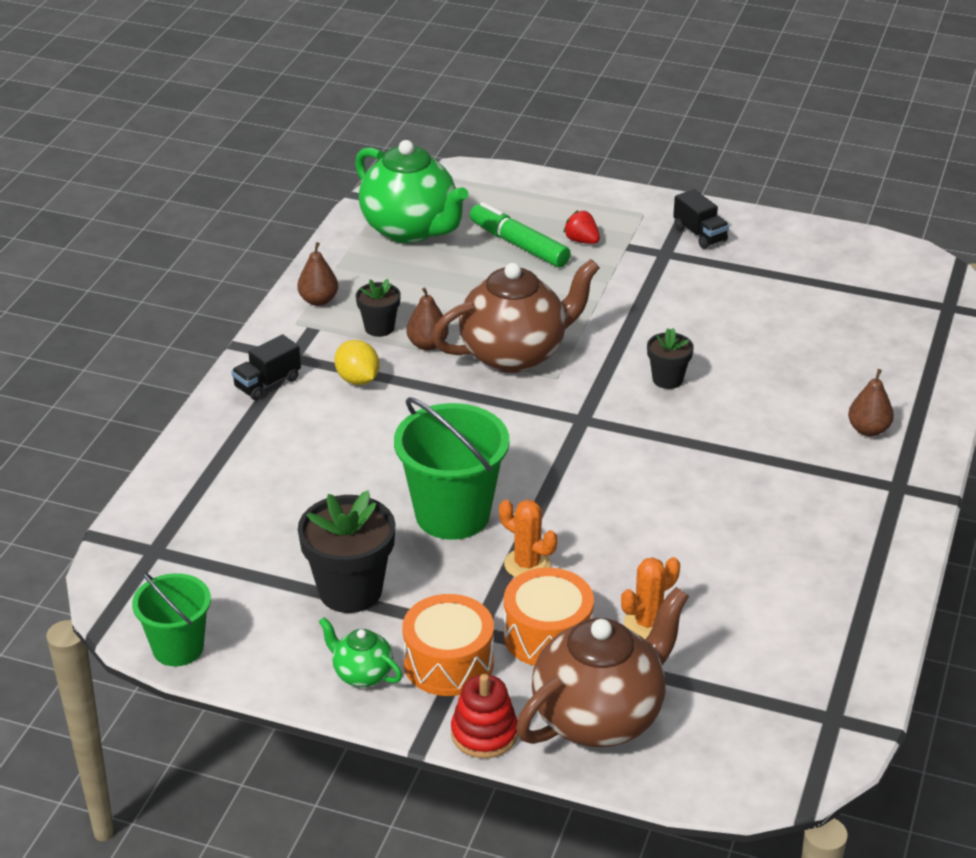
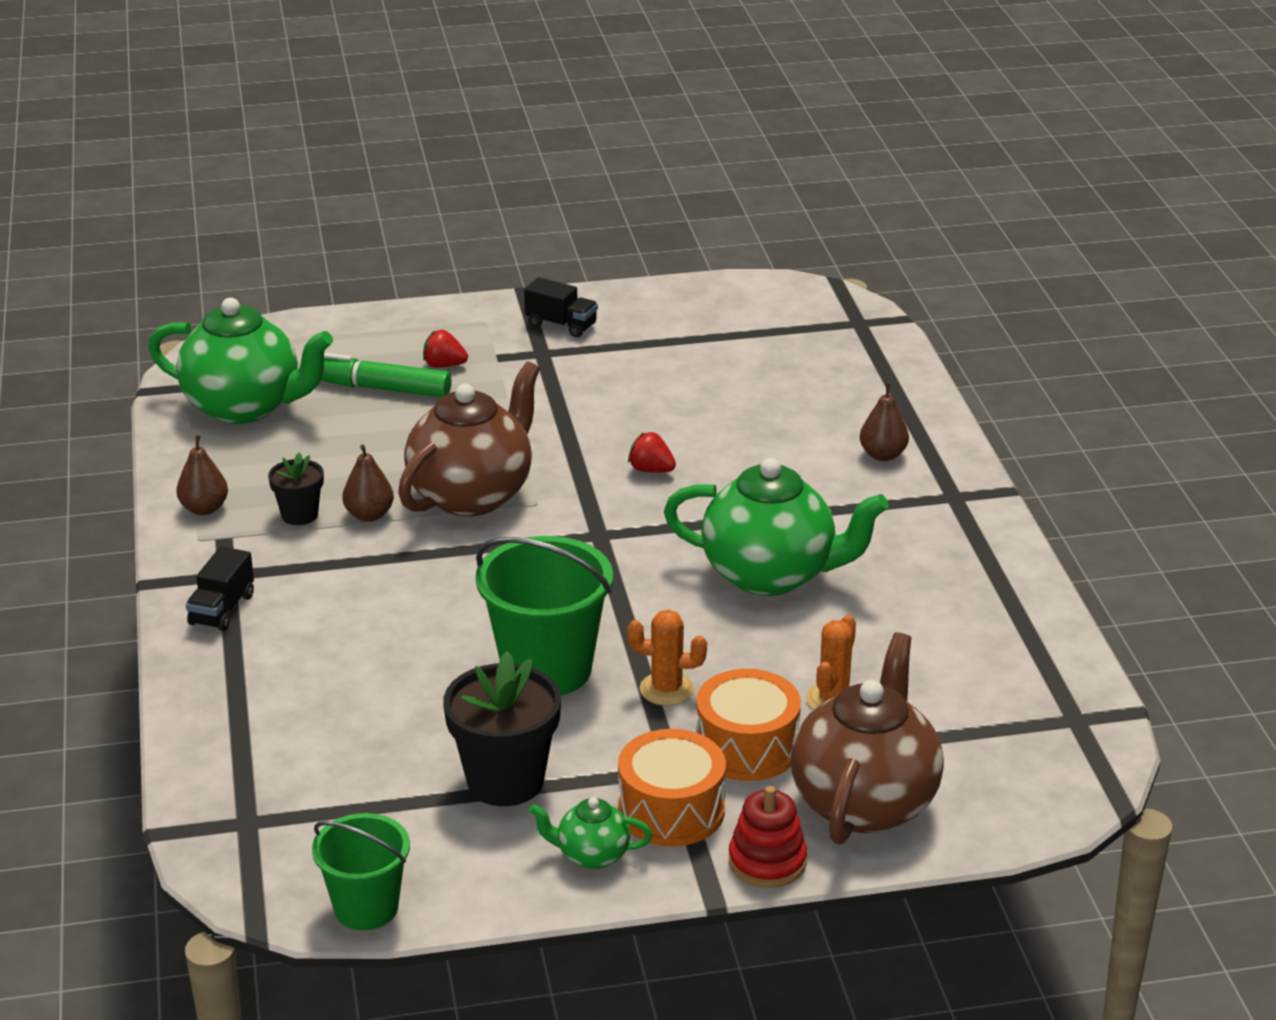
camera: 30 degrees left, 5 degrees down
(357, 379) = (322, 573): yellow lemon -> none
(667, 379) = (651, 470): black flower pot -> red strawberry
(687, 500) = (771, 575): none -> green teapot

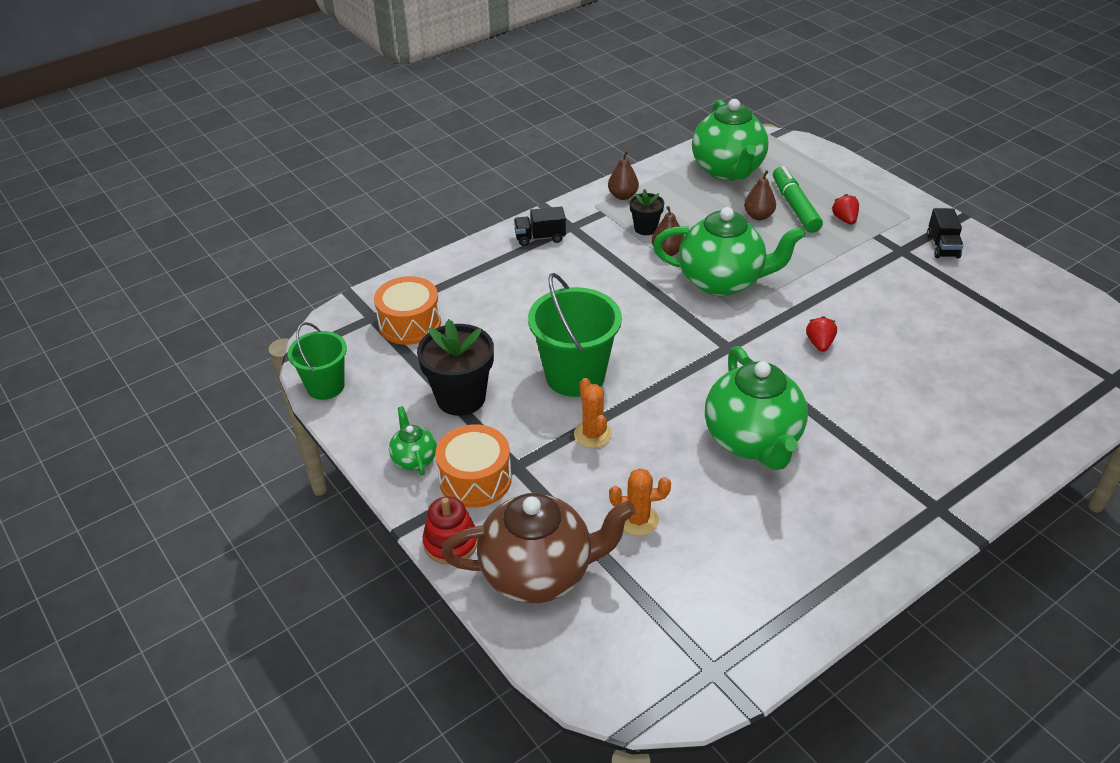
camera: 65 degrees right, 10 degrees up
(472, 495) = (722, 281): brown teapot -> green teapot
(747, 747) = (559, 493): orange drum -> orange drum (410, 323)
(883, 455) = (952, 450): brown pear -> brown pear (758, 216)

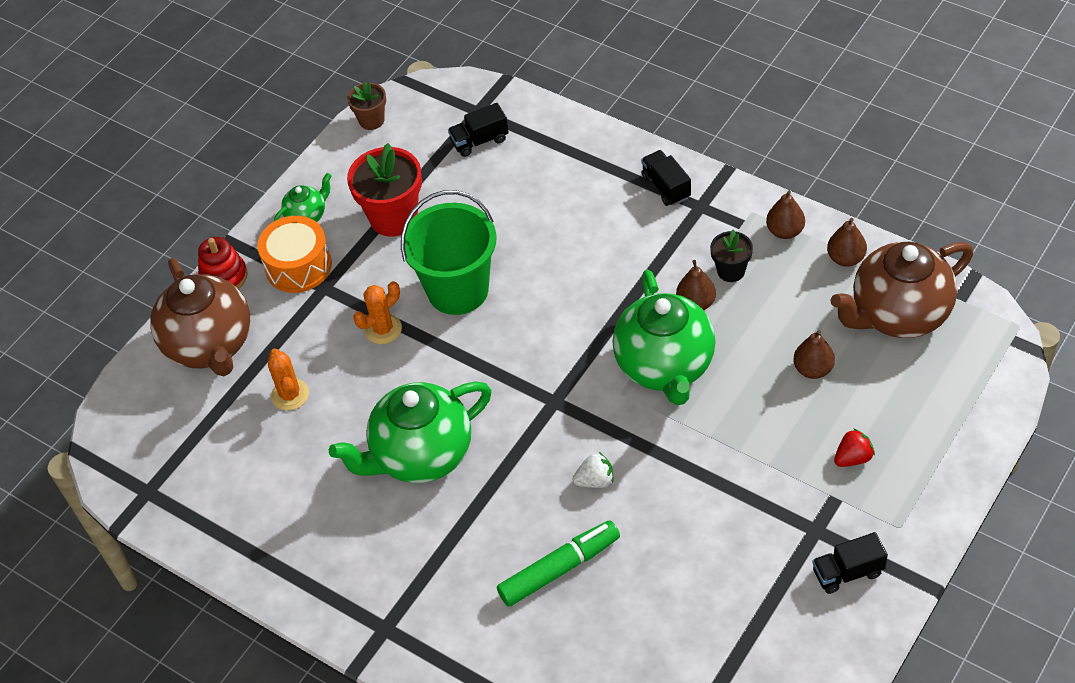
camera: 75 degrees right, 10 degrees up
(325, 386) = (371, 120): green bucket -> brown flower pot
(410, 323) = (479, 141): orange drum -> black truck
(461, 398) = (393, 218): black flower pot -> red flower pot
(665, 178) = (845, 258): none -> brown pear
(728, 170) = (898, 314): green teapot -> brown teapot
(795, 206) = (854, 401): green marker -> green marker (560, 569)
(819, 344) = (595, 480): red strawberry -> white strawberry

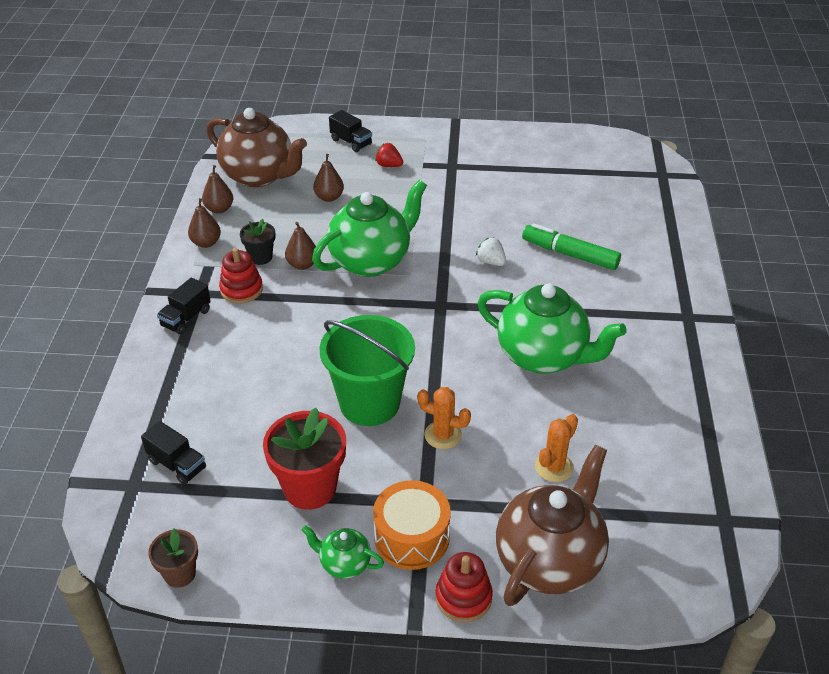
camera: 125 degrees left, 10 degrees down
(684, 240) = (241, 289): none -> red stacking toy
(848, 572) = (471, 148): black truck -> black truck (351, 142)

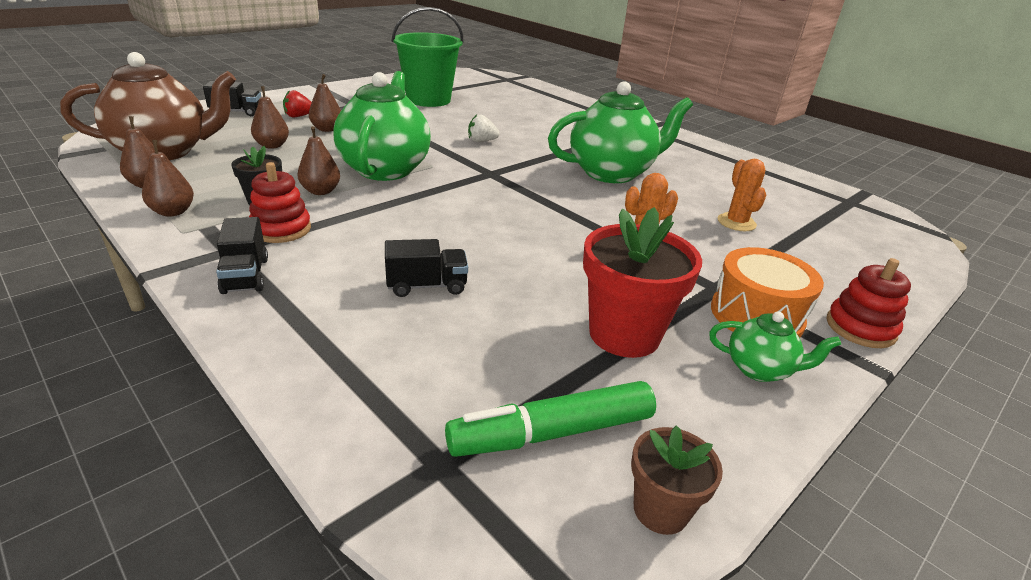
camera: 50 degrees left, 10 degrees down
(177, 464) = (460, 405): black truck -> black truck (426, 286)
(344, 564) = (759, 369): green teapot -> green teapot turned 135 degrees counterclockwise
(369, 403) = (554, 250): green bucket -> green bucket (428, 100)
(389, 192) = (327, 129): none -> brown pear
(549, 560) = (842, 271): brown teapot -> none
(569, 254) = (525, 123): green marker -> green marker (551, 432)

